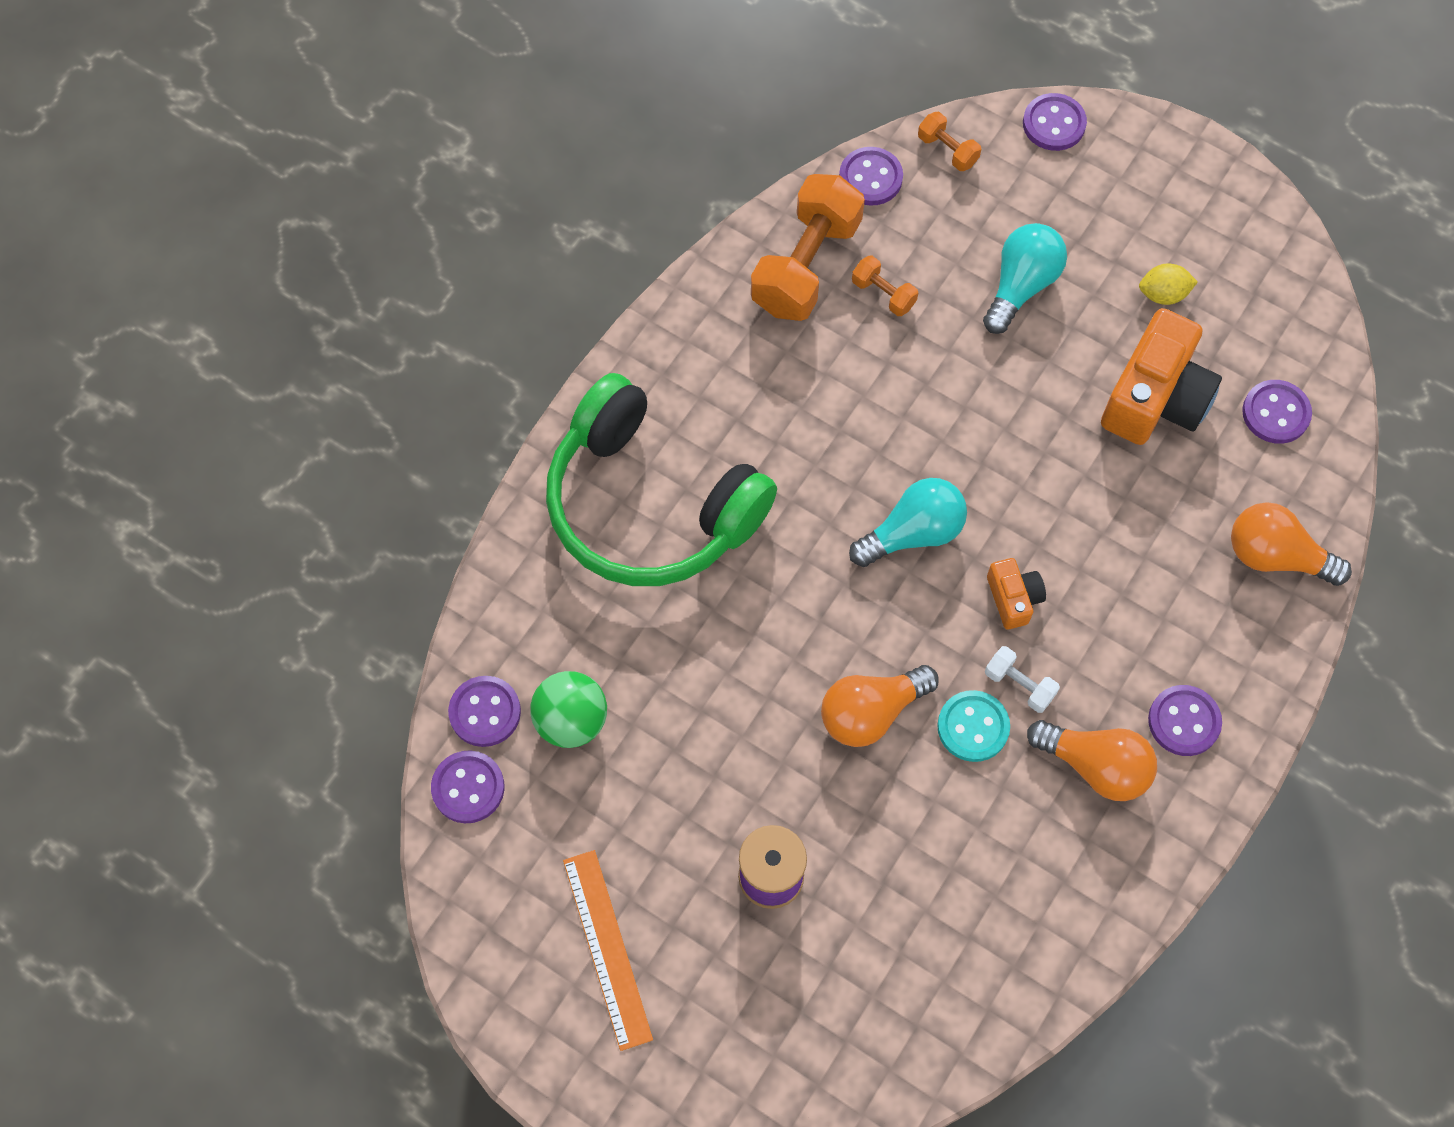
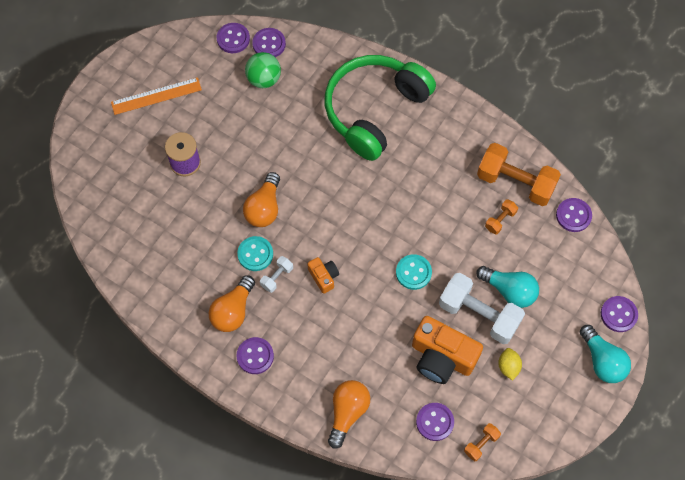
camera: 90 degrees right, 0 degrees up
(871, 712) = (264, 208): orange light bulb -> orange light bulb turned 135 degrees counterclockwise
(912, 533) = (360, 230): turquoise light bulb -> turquoise light bulb (602, 361)
(947, 150) = (595, 256): orange dumbbell -> orange dumbbell (481, 444)
(995, 441) = (413, 272): none -> turquoise button
(1013, 598) = (323, 277): orange camera -> orange camera turned 105 degrees counterclockwise
(1070, 336) = (479, 314): none -> white dumbbell

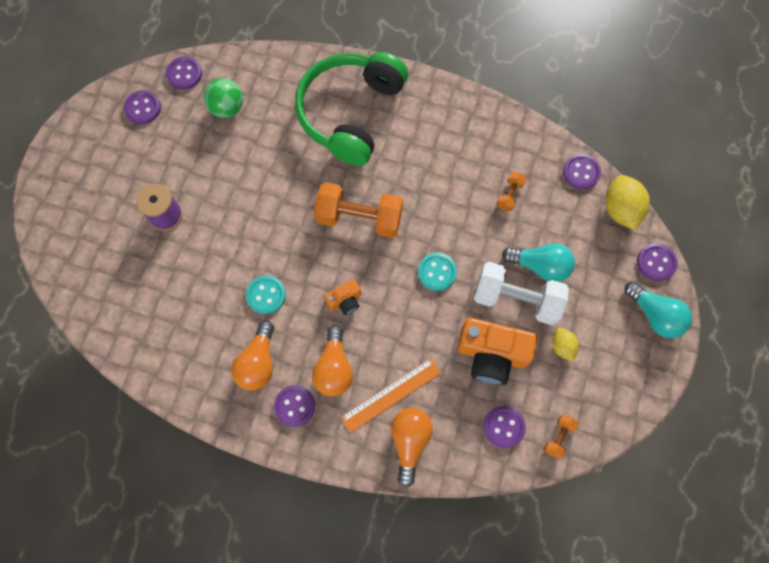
camera: 15 degrees left, 5 degrees up
(156, 96) = (117, 152): orange ruler -> orange ruler (391, 395)
(264, 208) = (263, 243): orange light bulb -> orange light bulb (334, 368)
(269, 44) = (223, 71): purple button -> purple button (143, 108)
(277, 277) = (295, 314): white dumbbell -> none
(323, 277) = (345, 301): orange camera -> orange camera turned 105 degrees clockwise
(515, 182) = (513, 152): orange dumbbell -> orange dumbbell (359, 218)
(600, 258) = (620, 209): none -> yellow lemon

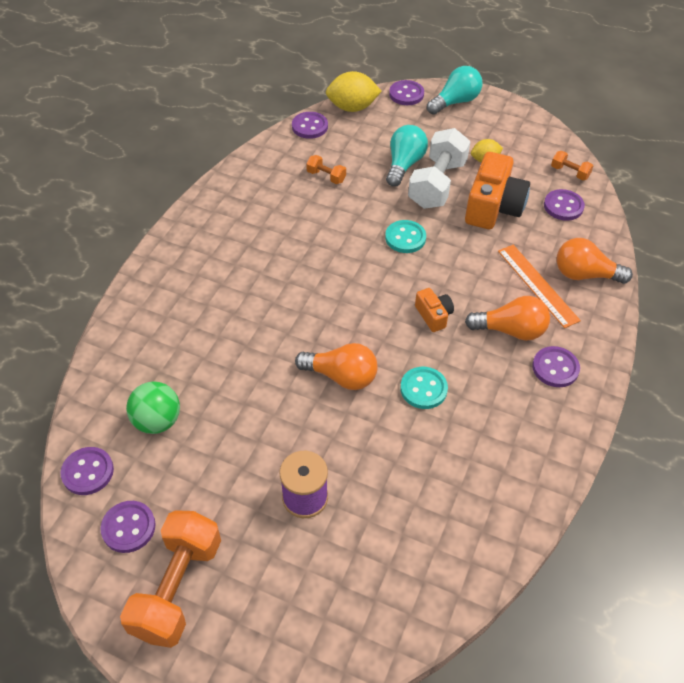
camera: 85 degrees left, 20 degrees down
(258, 362) = (506, 400): orange light bulb -> orange light bulb (341, 376)
(350, 113) = (199, 294): green headphones -> none
(359, 218) = (335, 296): orange dumbbell -> orange dumbbell (177, 588)

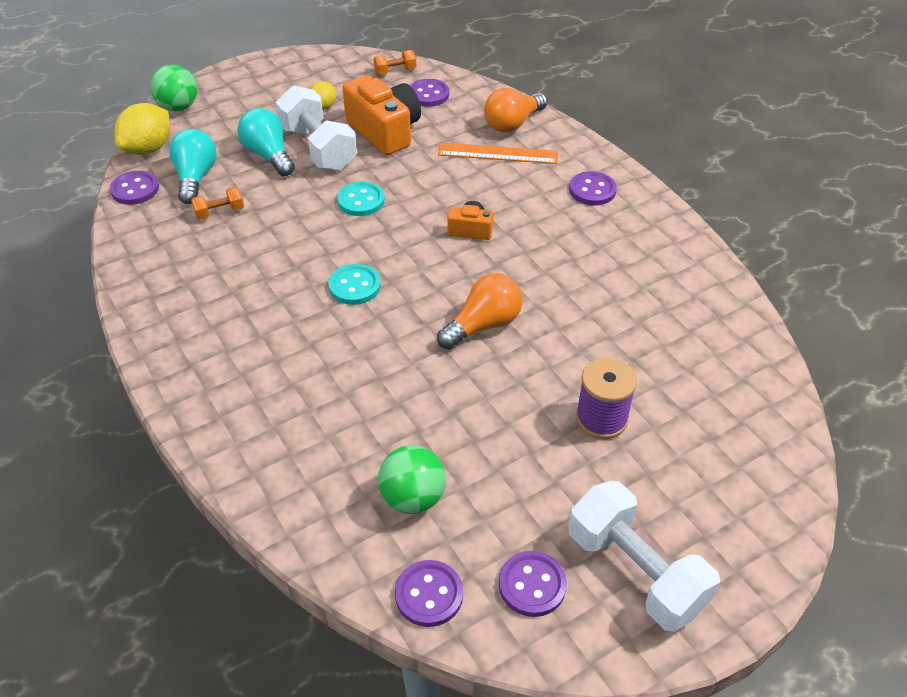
camera: 55 degrees left, 5 degrees down
(177, 588) = (635, 571): orange dumbbell -> white dumbbell
(406, 94) = (179, 107): purple button -> green ball
(423, 389) = (546, 278): turquoise button -> turquoise button (354, 286)
(455, 102) = (230, 85): turquoise light bulb -> turquoise light bulb (195, 178)
(510, 330) = (531, 194): orange light bulb -> none

